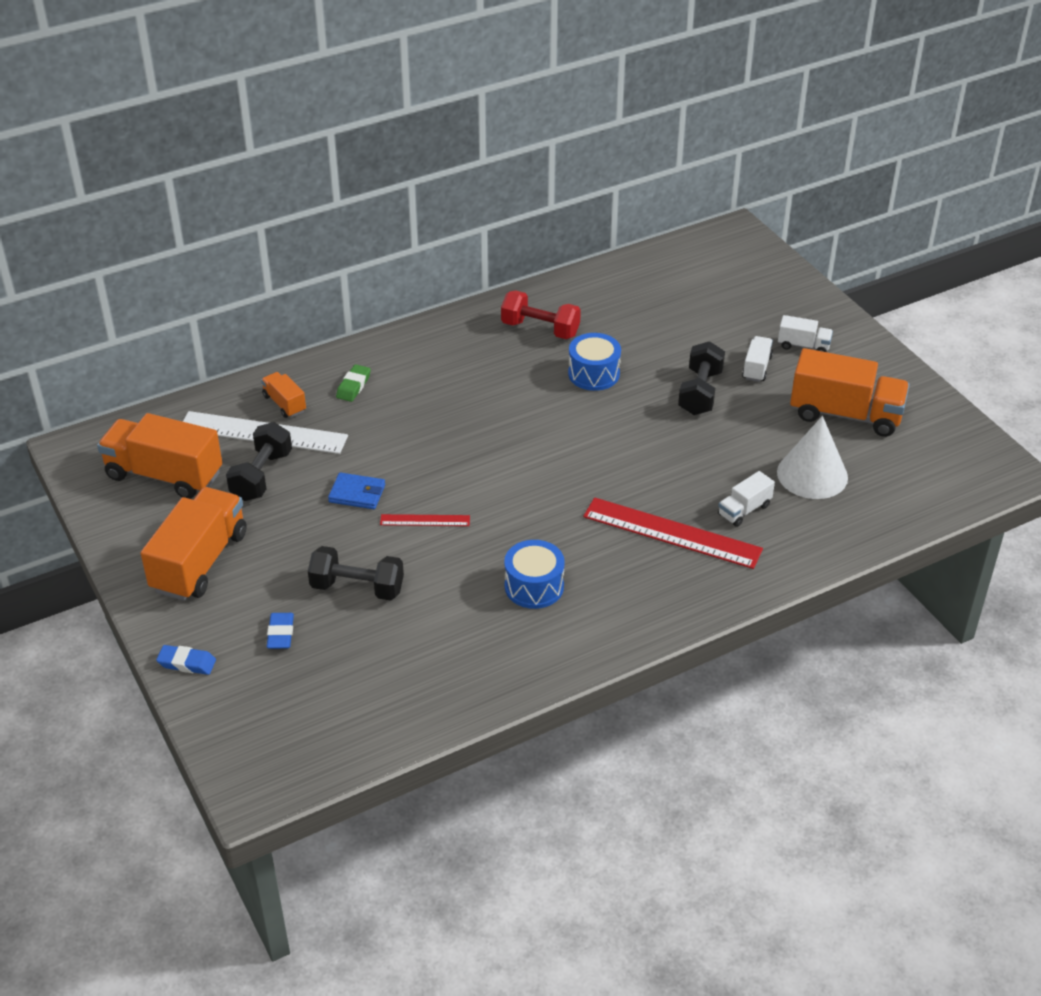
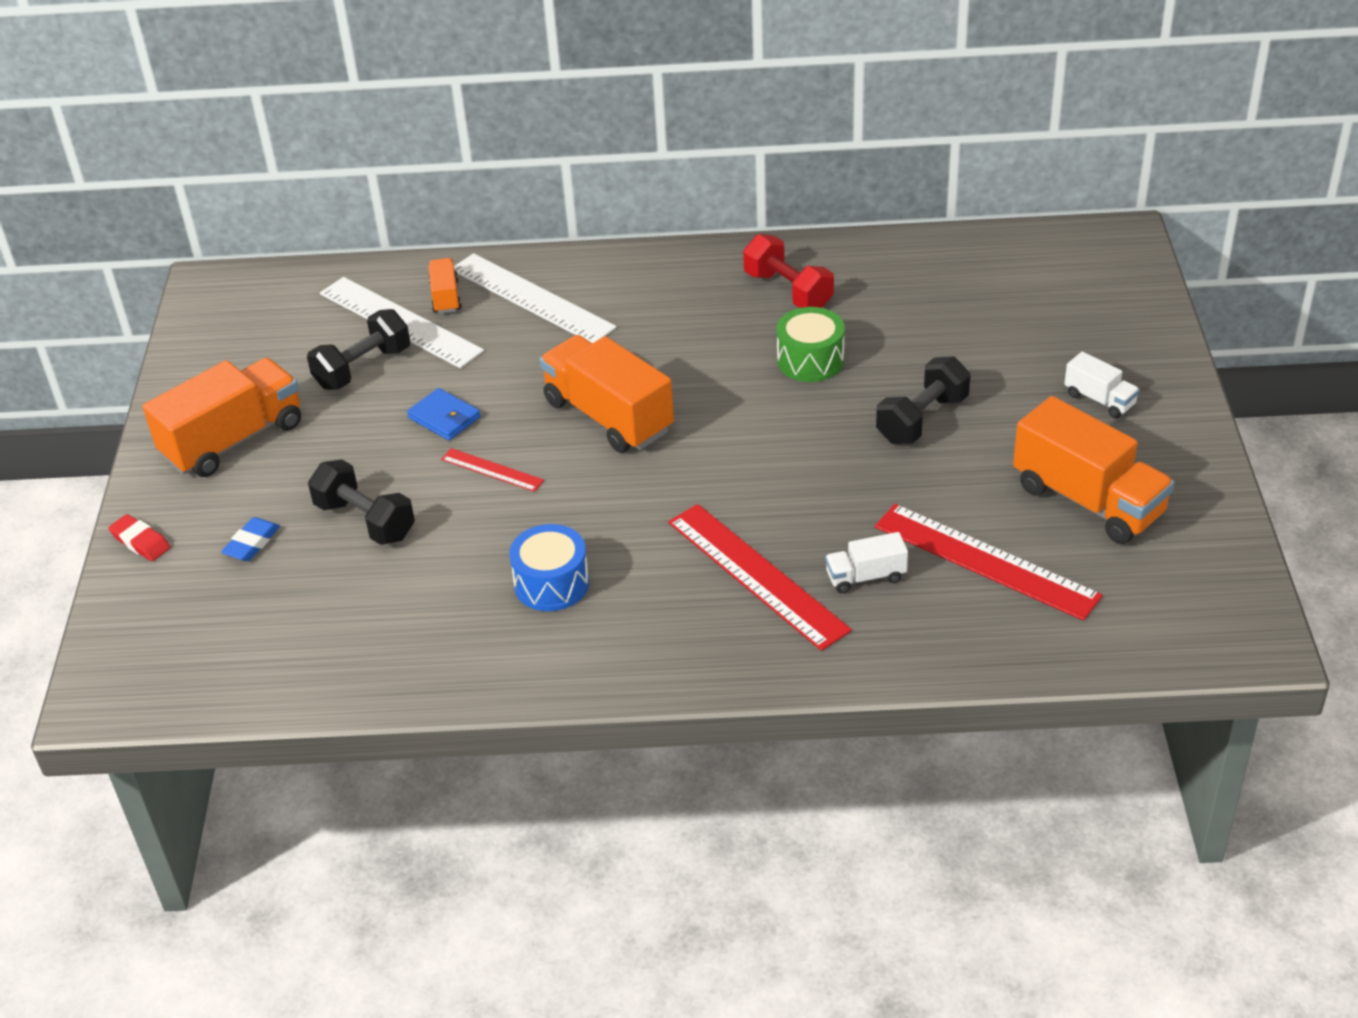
camera: 30 degrees right, 0 degrees up
(164, 475) = (270, 338): orange truck -> orange truck (608, 416)
(187, 663) = (140, 542): blue eraser -> red eraser
(353, 386) = (531, 298): green eraser -> white ruler
(594, 374) = (810, 360): blue drum -> green drum
(756, 368) = (1017, 410): white truck -> none
(812, 474) = (985, 561): white cone -> red ruler

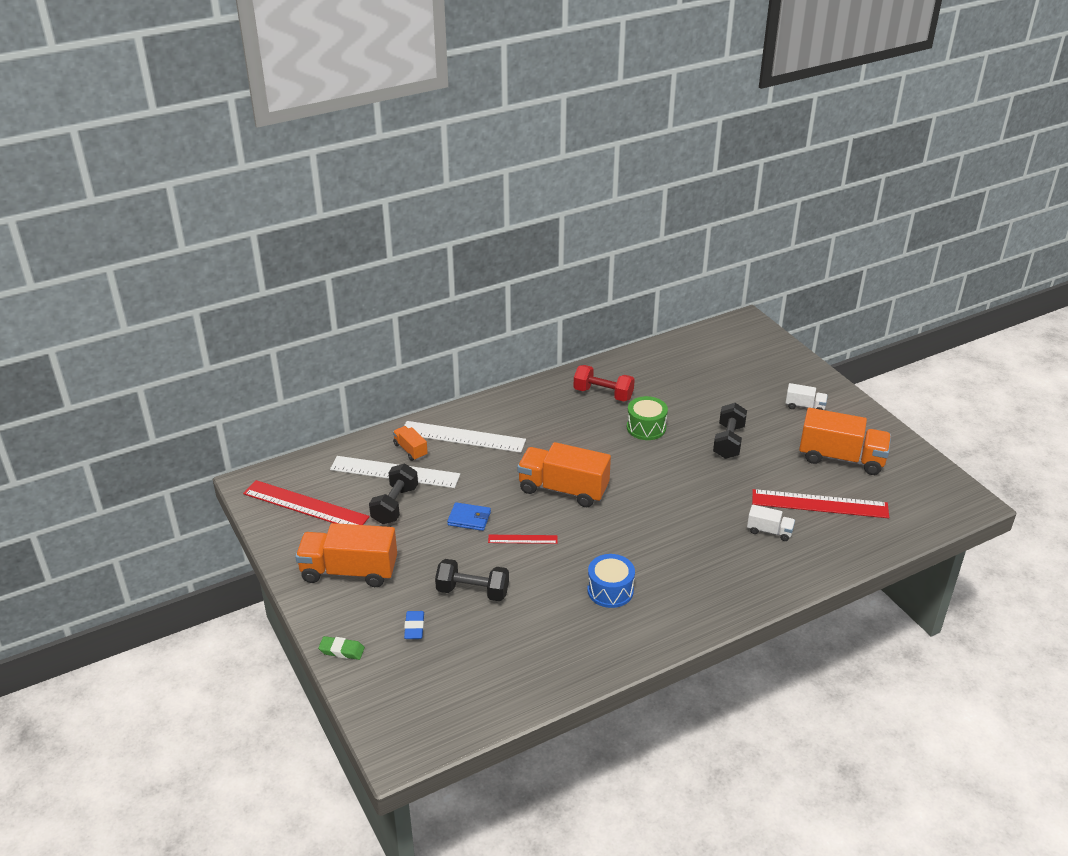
camera: 30 degrees left, 5 degrees down
(140, 542) = (342, 650): red eraser -> green eraser
(233, 440) = (349, 571): orange truck -> orange truck turned 105 degrees counterclockwise
(757, 575) = (714, 549): red ruler -> red ruler (305, 505)
(866, 576) = (769, 531): white truck -> white truck turned 120 degrees counterclockwise

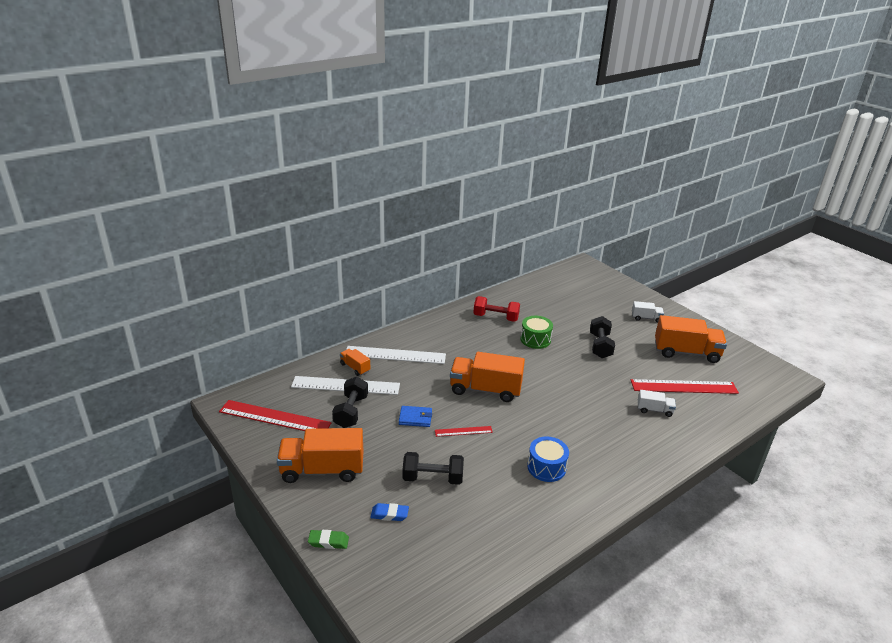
camera: 10 degrees left, 5 degrees down
(414, 627) = (389, 514): blue eraser -> blue eraser turned 75 degrees counterclockwise

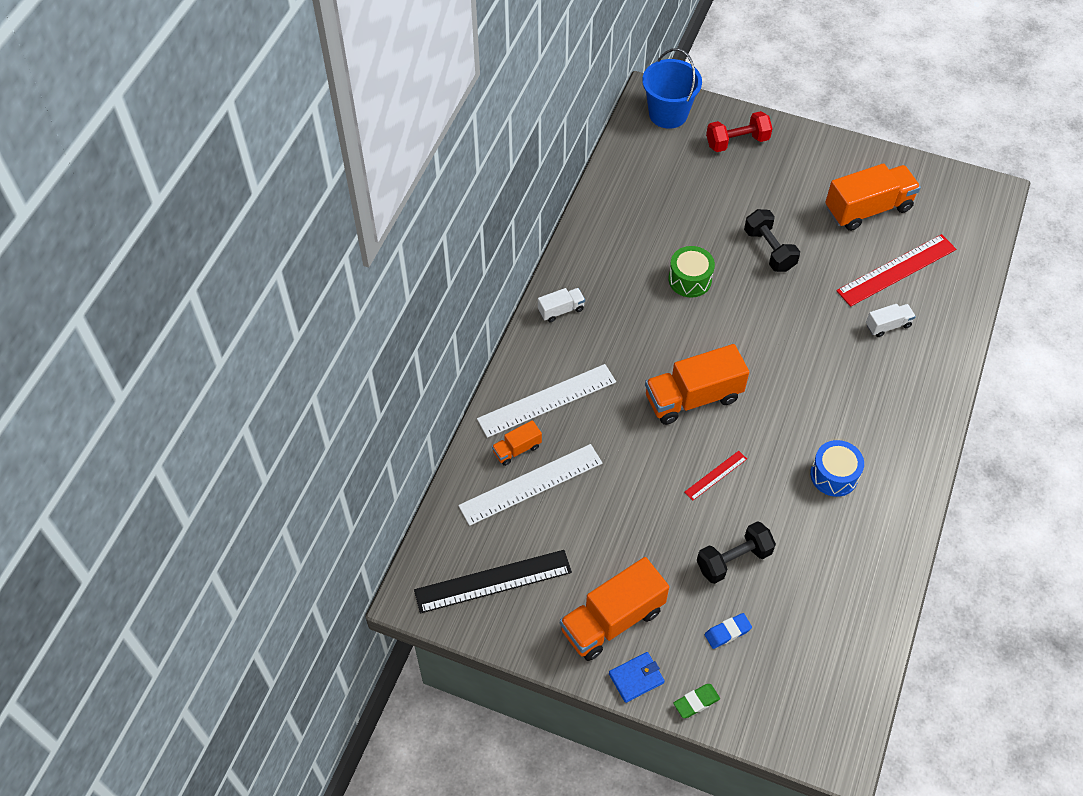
camera: 30 degrees left, 25 degrees up
(275, 417) = (493, 581): red ruler -> black ruler
(351, 412) = (572, 520): black dumbbell -> none
(355, 368) = (517, 449): orange truck -> orange truck turned 45 degrees counterclockwise
(415, 418) = (650, 487): blue wallet -> blue wallet (636, 678)
(495, 317) = (616, 265): red dumbbell -> red dumbbell (737, 142)
(587, 273) = (668, 114): none -> blue bucket
(646, 318) = (789, 169): white truck -> white truck (561, 310)

